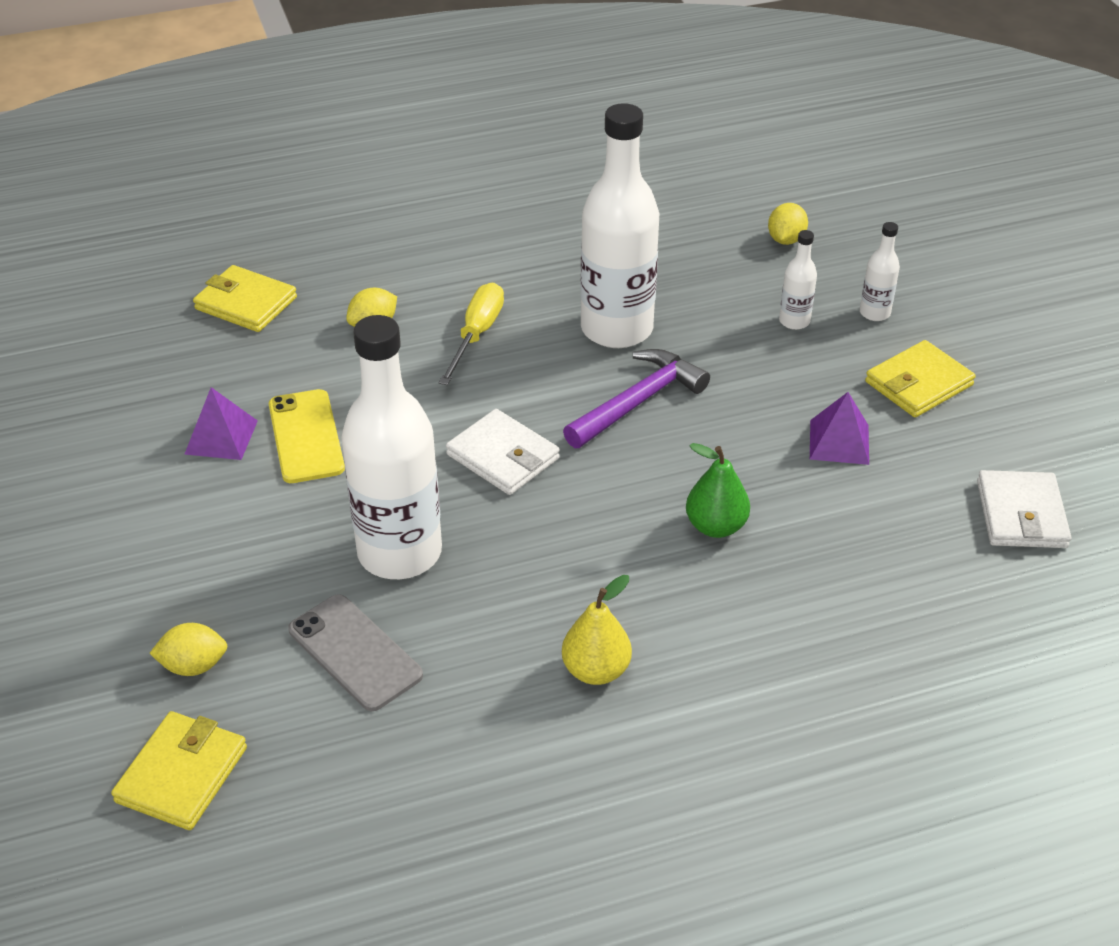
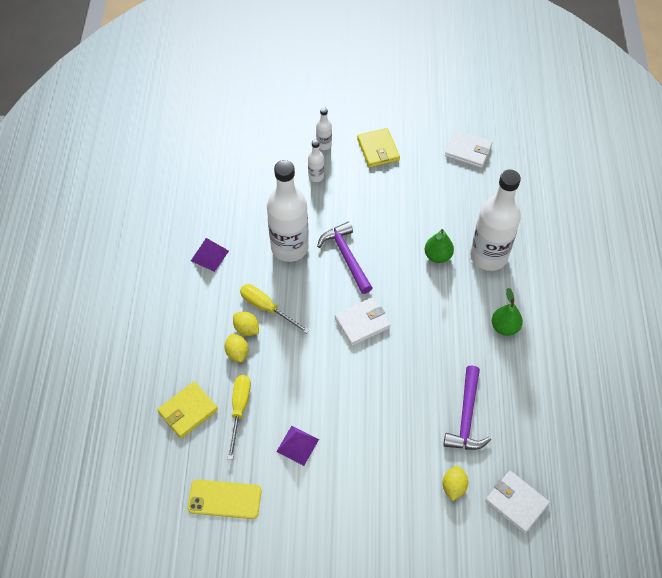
camera: 70 degrees left, 15 degrees up
(182, 774) = (516, 502): yellow wallet -> white wallet
(267, 355) = (239, 410): none -> yellow screwdriver
(306, 436) = (313, 405): yellow phone -> yellow phone (224, 499)
(355, 652) = (466, 417): grey phone -> purple hammer
(399, 553) = (410, 383): white bottle -> white bottle (488, 256)
(596, 670) = (504, 327): yellow pear -> green pear
(785, 240) = (253, 156): yellow lemon -> yellow lemon (246, 329)
(839, 442) = (403, 192): purple pyramid -> purple pyramid (210, 255)

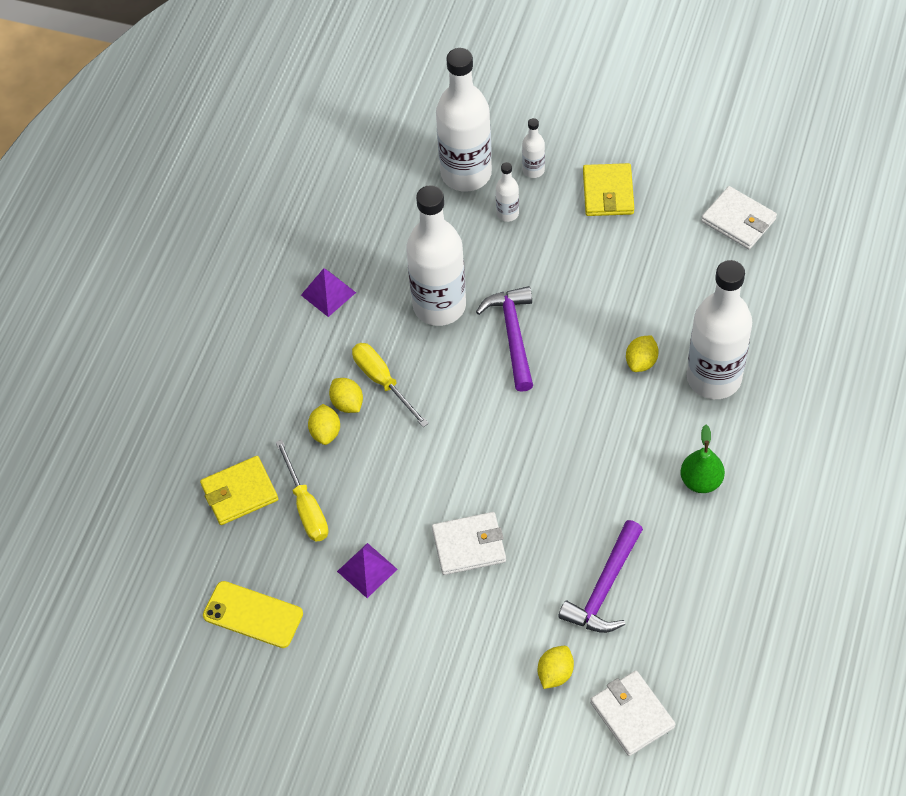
camera: 20 degrees right, 0 degrees up
(239, 410) = (306, 506): yellow screwdriver -> yellow screwdriver turned 135 degrees clockwise
(279, 156) = (466, 174): none -> white bottle
(362, 323) = (505, 430): white wallet -> white wallet (469, 545)
(438, 256) = (641, 362): green pear -> yellow lemon

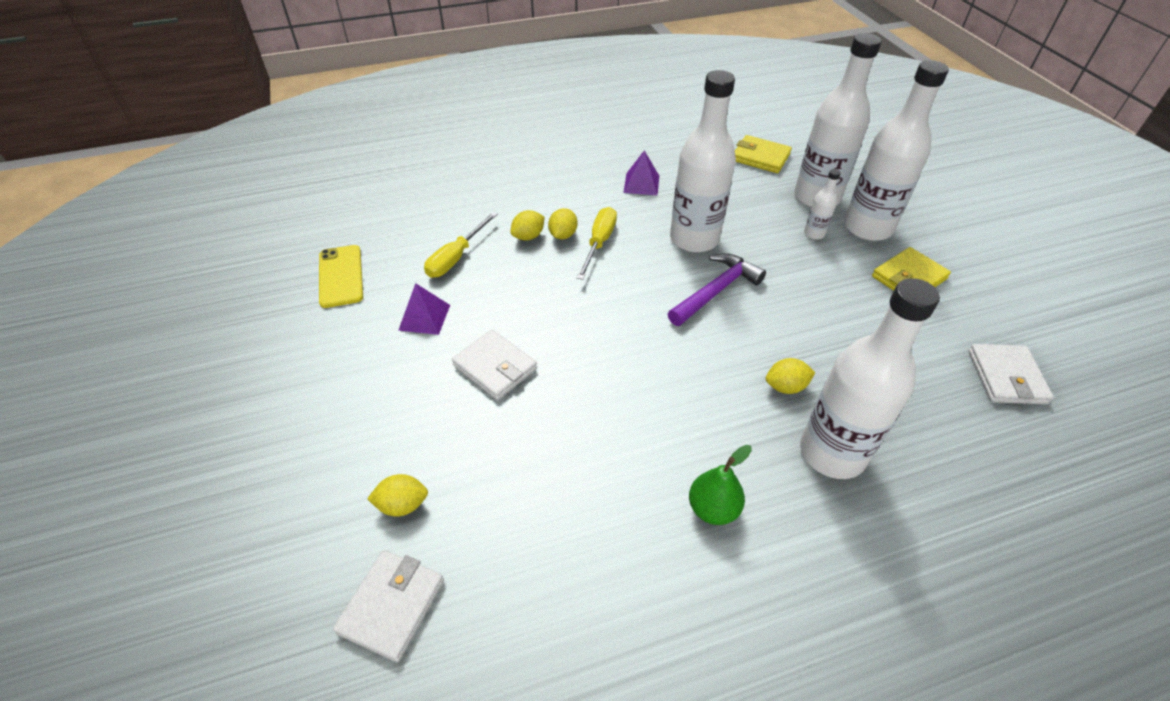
camera: 50 degrees right, 10 degrees down
(239, 492) = (441, 221): yellow wallet -> yellow wallet (760, 157)
(533, 170) = (867, 228): white bottle -> white bottle, size x2.31
(604, 588) = (526, 493): purple hammer -> none

